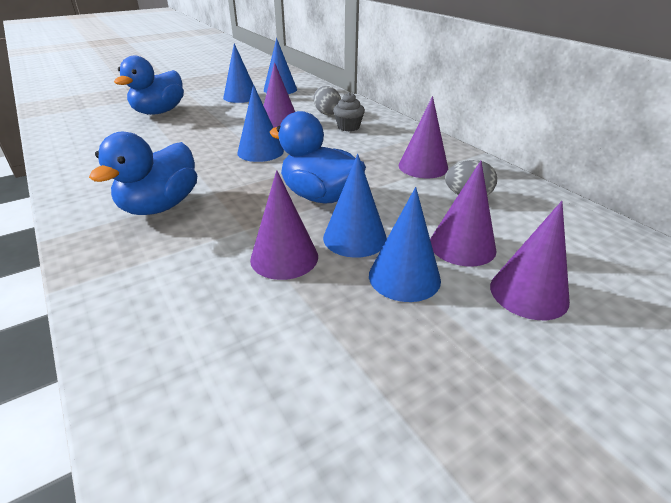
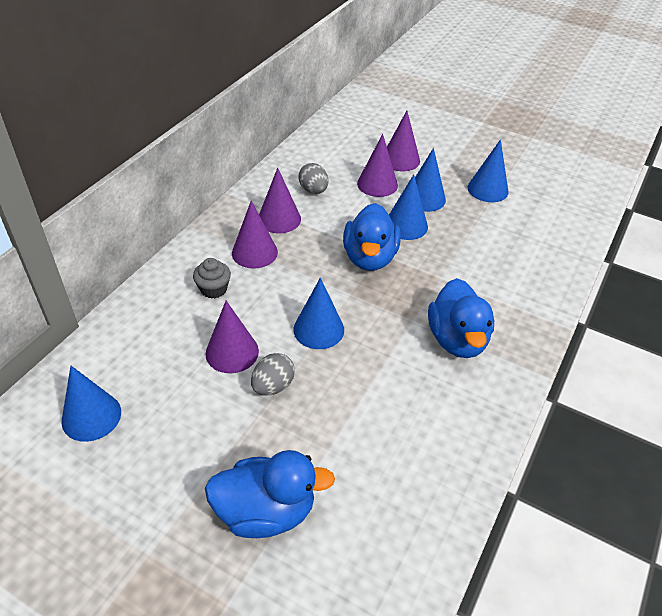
camera: 120 degrees left, 10 degrees up
(160, 206) = (457, 339): blue duck -> blue duck turned 90 degrees clockwise
(241, 97) = (149, 448): blue cone -> blue cone (487, 189)
(284, 257) = (450, 246): purple cone -> purple cone (254, 252)
(327, 113) = (177, 322): grey egg -> grey egg (273, 386)

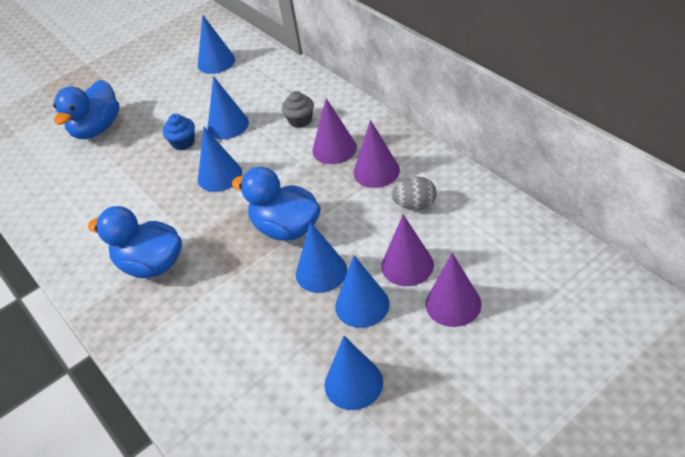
camera: 120 degrees right, 0 degrees up
(232, 352) = (228, 125): purple cone -> blue cone
(273, 386) = (183, 142): grey egg -> blue cupcake

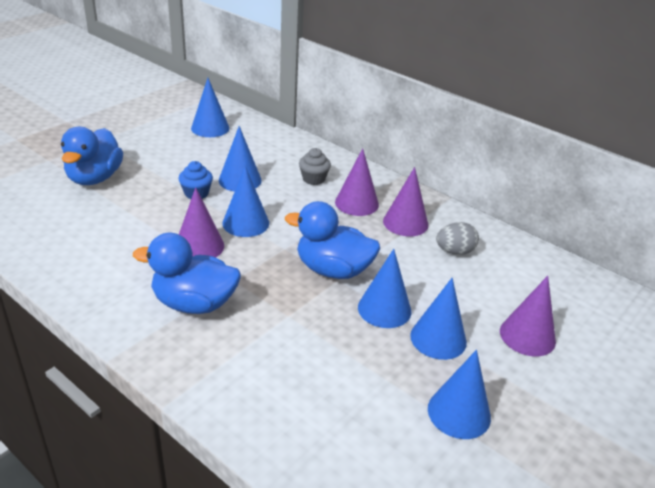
camera: 20 degrees left, 10 degrees down
(407, 265) = (468, 302): purple cone -> purple cone (199, 246)

